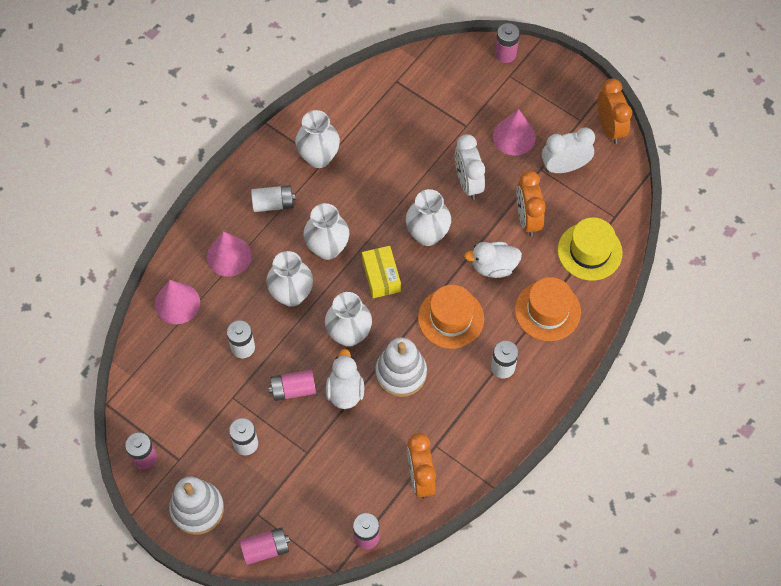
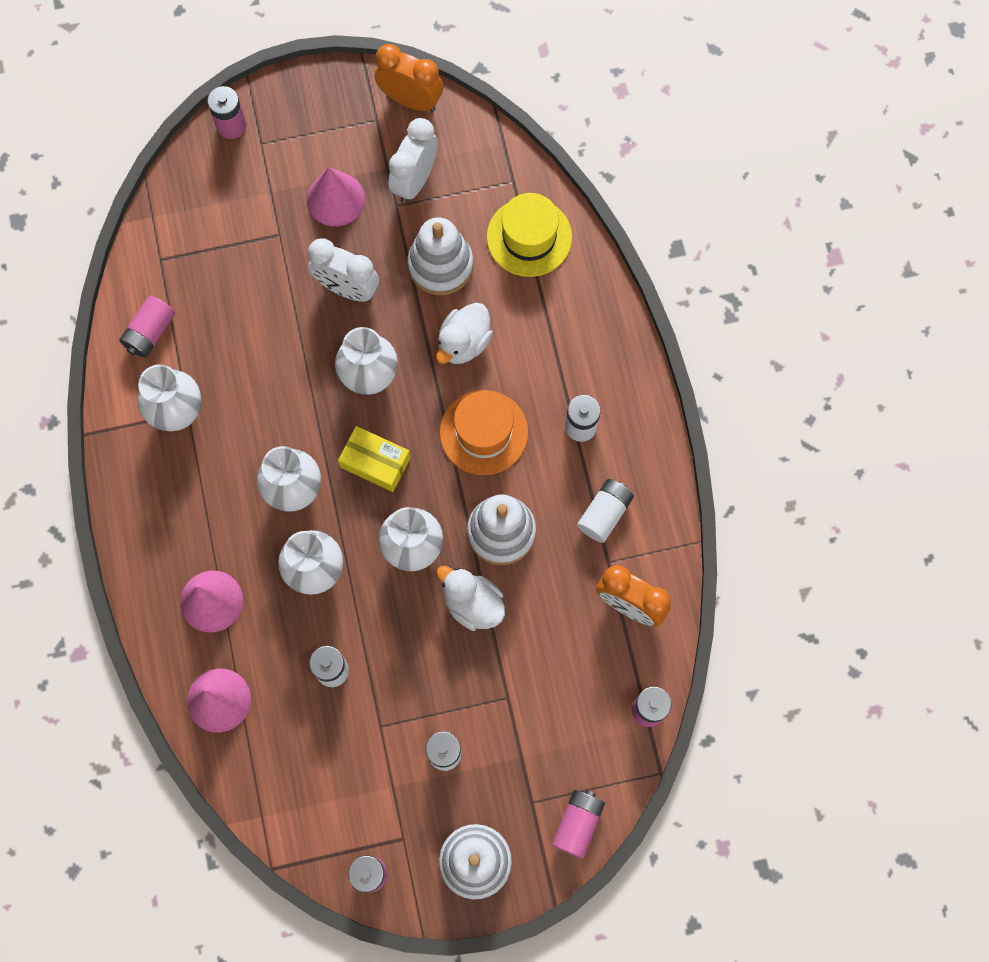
camera: 50 degrees left, 10 degrees up
(273, 204) = (191, 505): white battery -> white battery (604, 514)
(293, 389) = (425, 656): pink battery -> pink battery (150, 332)
(527, 219) = (440, 265): orange clock -> white stacking toy
(547, 311) = (558, 332): orange hat -> none

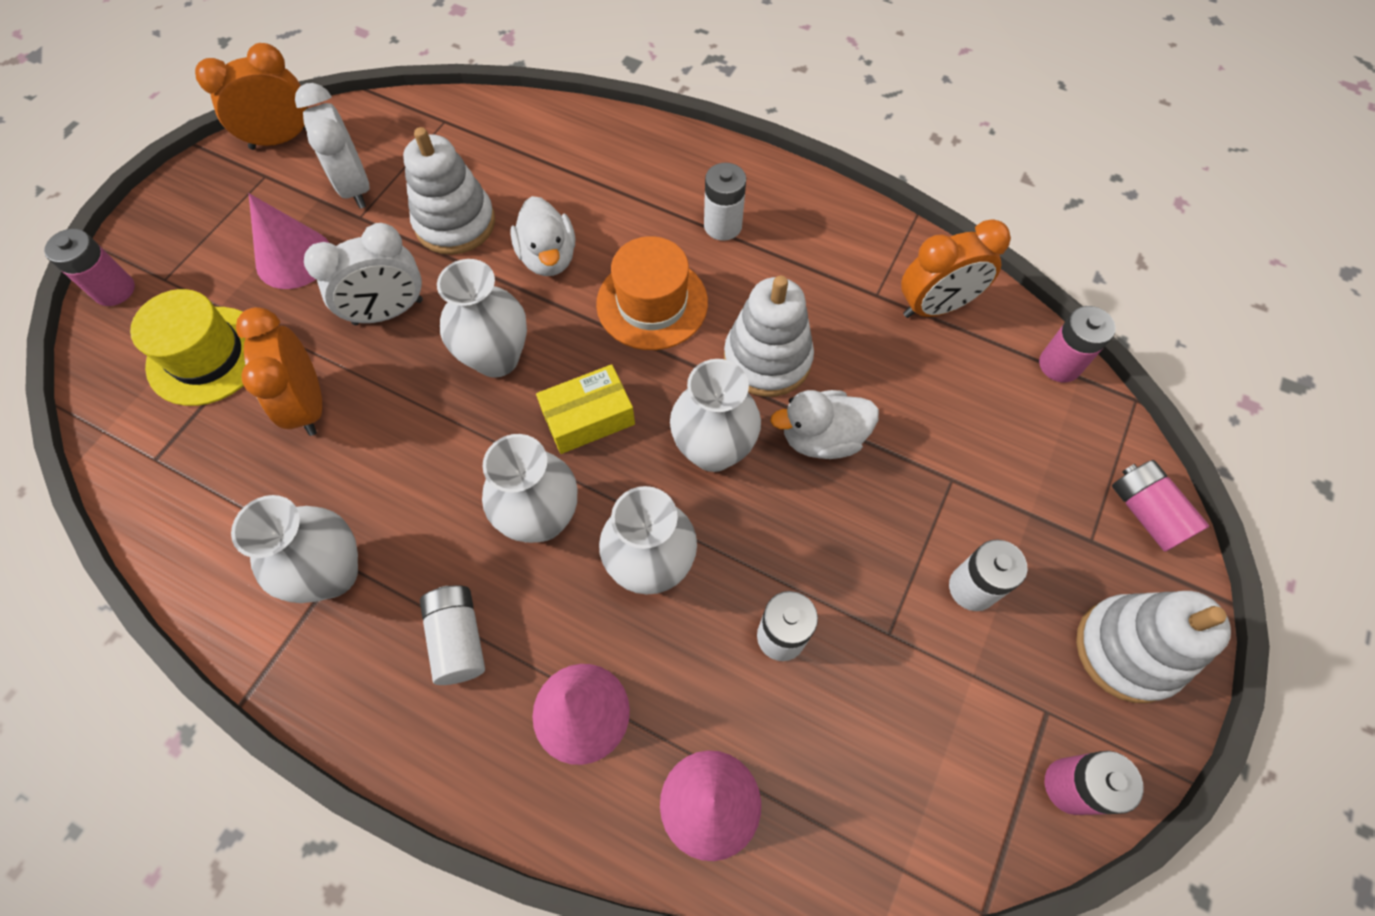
camera: 50 degrees left, 10 degrees down
(150, 332) = (215, 532): pink battery -> none
(255, 305) = (309, 404): none -> orange clock
(529, 237) = (507, 143): yellow hat -> yellow hat (206, 355)
(604, 514) = (825, 265): white battery -> white battery (458, 639)

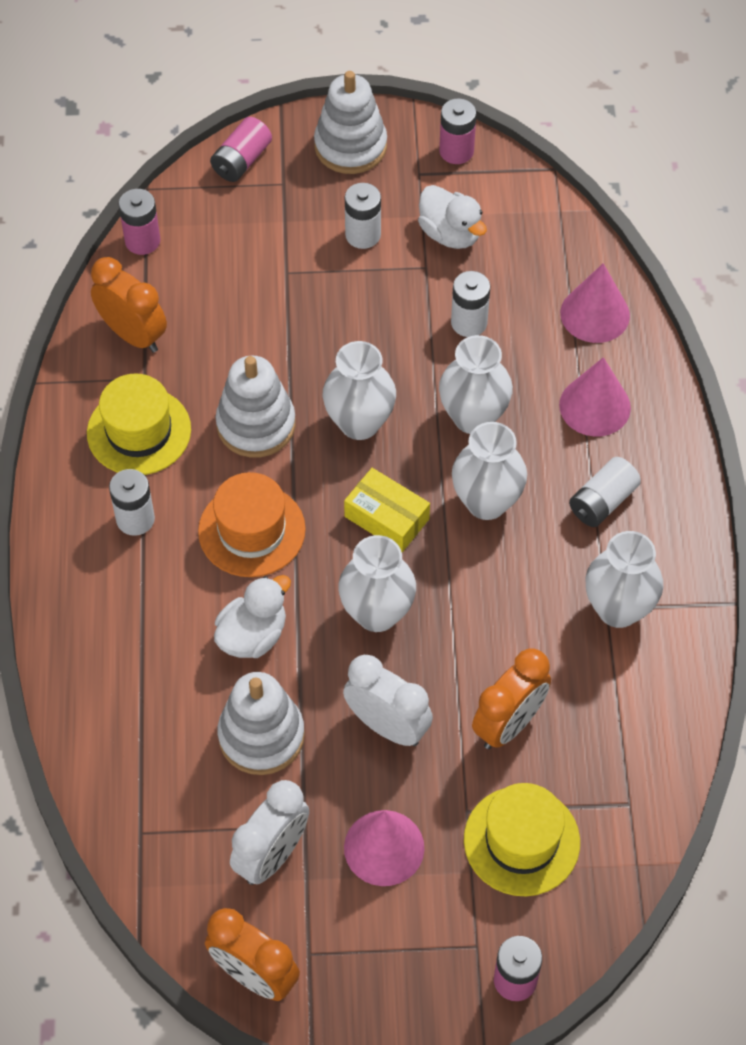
camera: 120 degrees left, 5 degrees down
(816, 265) = (139, 431): none -> yellow hat
(822, 438) = (304, 360): white duck -> white duck (450, 234)

